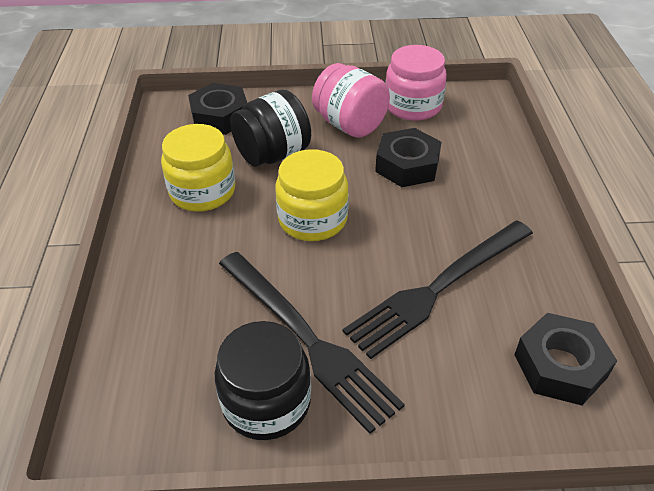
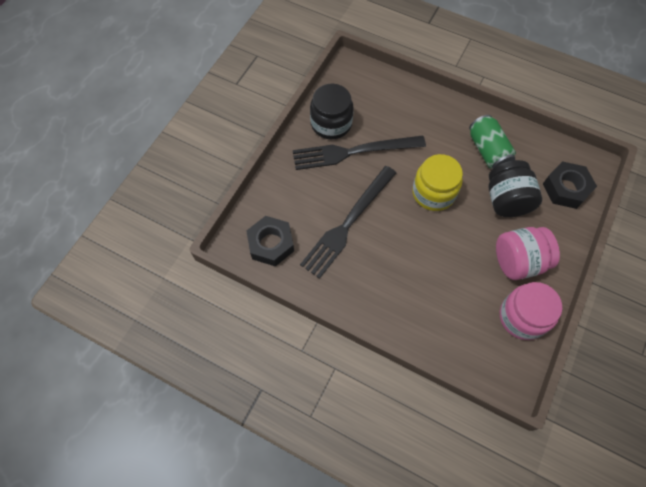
camera: 120 degrees right, 20 degrees up
(202, 191) = (488, 151): yellow jar -> green can
(407, 165) = (455, 270): black nut -> none
(438, 288) = (348, 223): black fork -> black fork turned 135 degrees counterclockwise

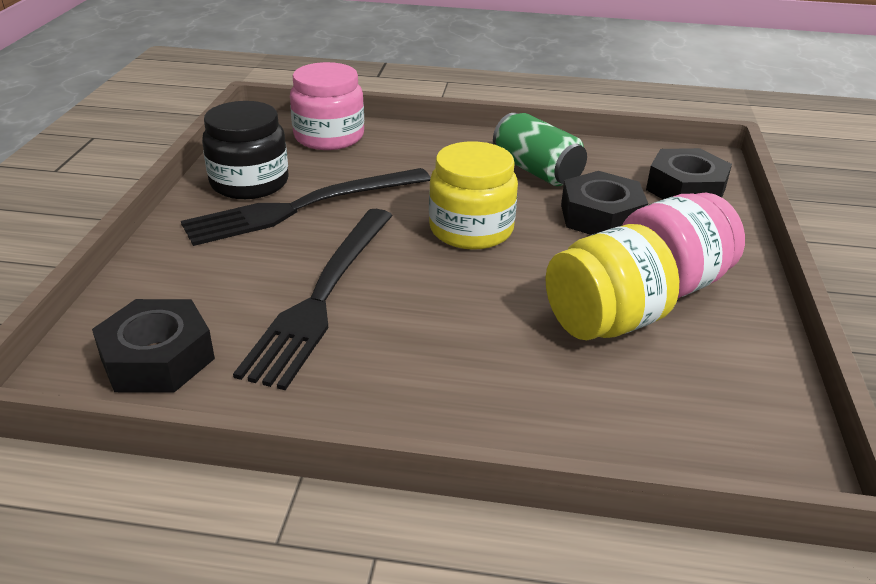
camera: 20 degrees left, 30 degrees down
(471, 279) = (603, 323): none -> yellow jar
(506, 200) = (601, 216): black jar -> black nut
(522, 317) = (733, 356): pink jar -> pink jar (329, 137)

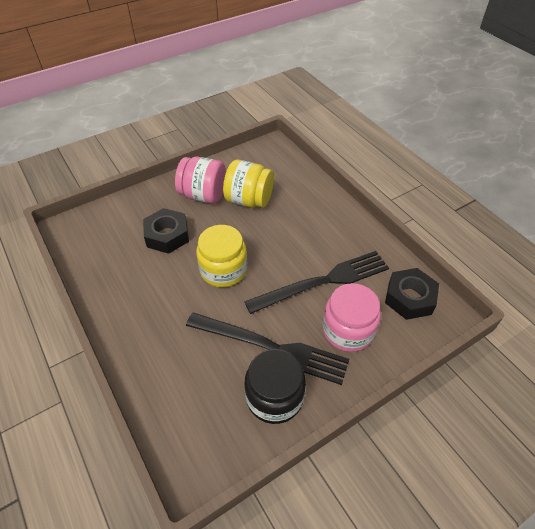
camera: 130 degrees left, 15 degrees up
(329, 137) = (179, 411): pink jar -> pink jar (348, 330)
(537, 171) = (138, 281): green can -> none
(685, 189) = (110, 221): black nut -> none

